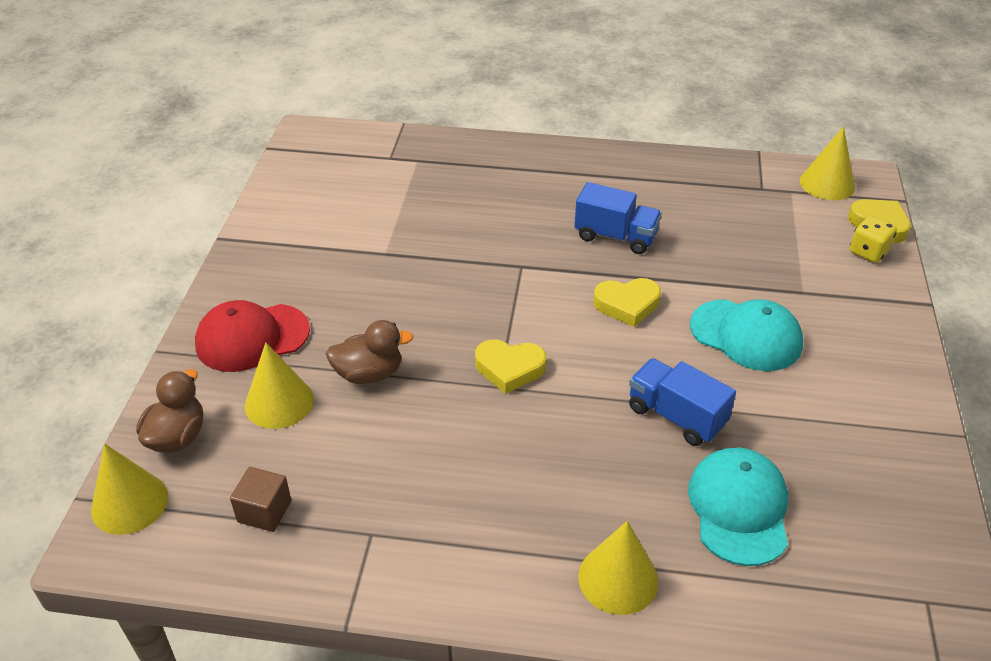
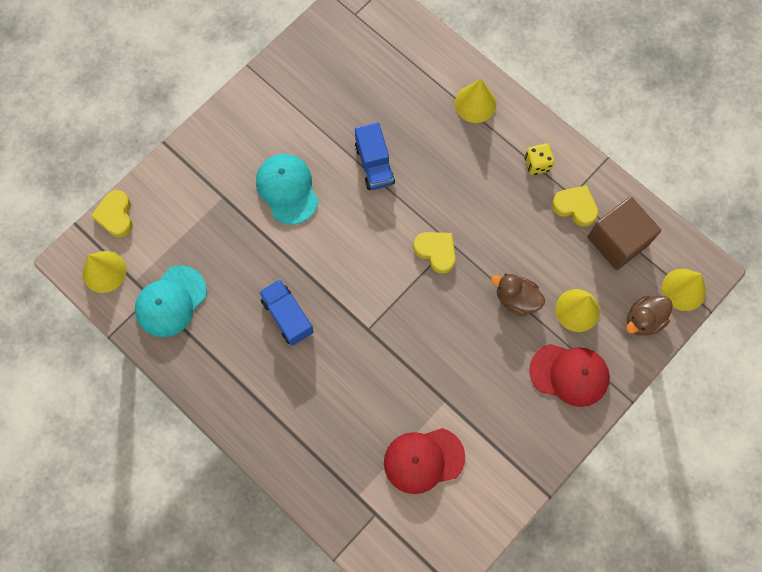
camera: 145 degrees left, 30 degrees up
(264, 511) = (617, 241): brown cube -> brown cube, size x1.91
(373, 206) = (423, 460): none -> red cap
(627, 305) = (332, 254): yellow heart -> yellow heart (575, 207)
(739, 508) = (391, 100): turquoise cap -> turquoise cap (171, 301)
(868, 252) = (150, 199): yellow dice -> yellow dice (537, 164)

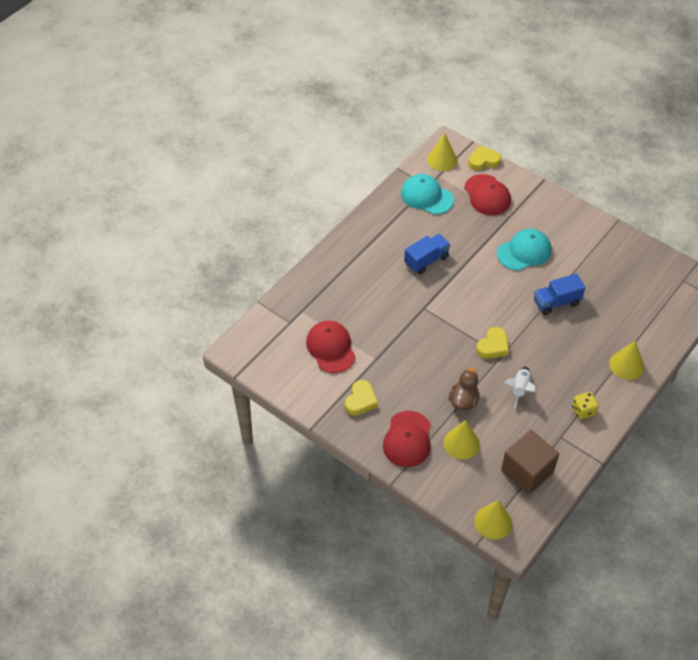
camera: 85 degrees right, 20 degrees down
(181, 220) = (487, 195): none -> red cap
(503, 230) = (520, 389): none -> white rocket
(575, 207) = (551, 439): yellow heart -> yellow heart (360, 400)
(643, 320) = (461, 491): brown duck -> none

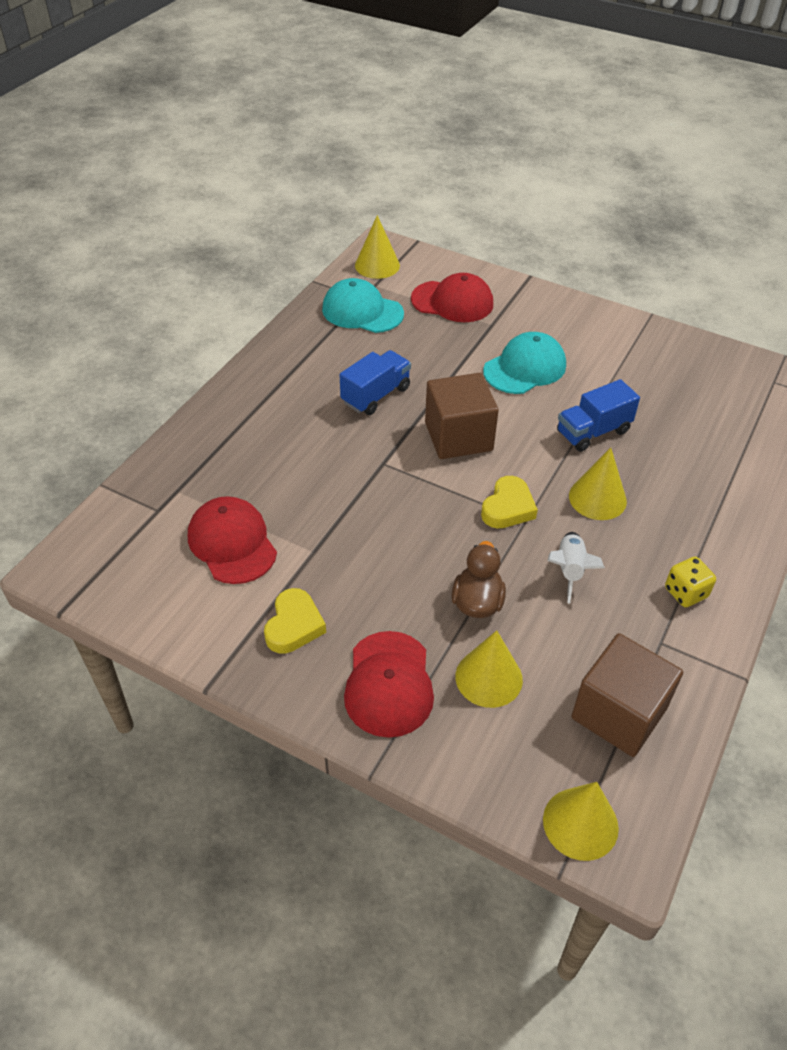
camera: 10 degrees left, 5 degrees down
(472, 296) = (458, 436): none -> brown cube
(483, 161) = (437, 261): yellow heart -> none
(487, 195) = (452, 301): red cap -> red cap turned 45 degrees counterclockwise
(626, 365) = (732, 511): yellow cone -> yellow cone (597, 498)

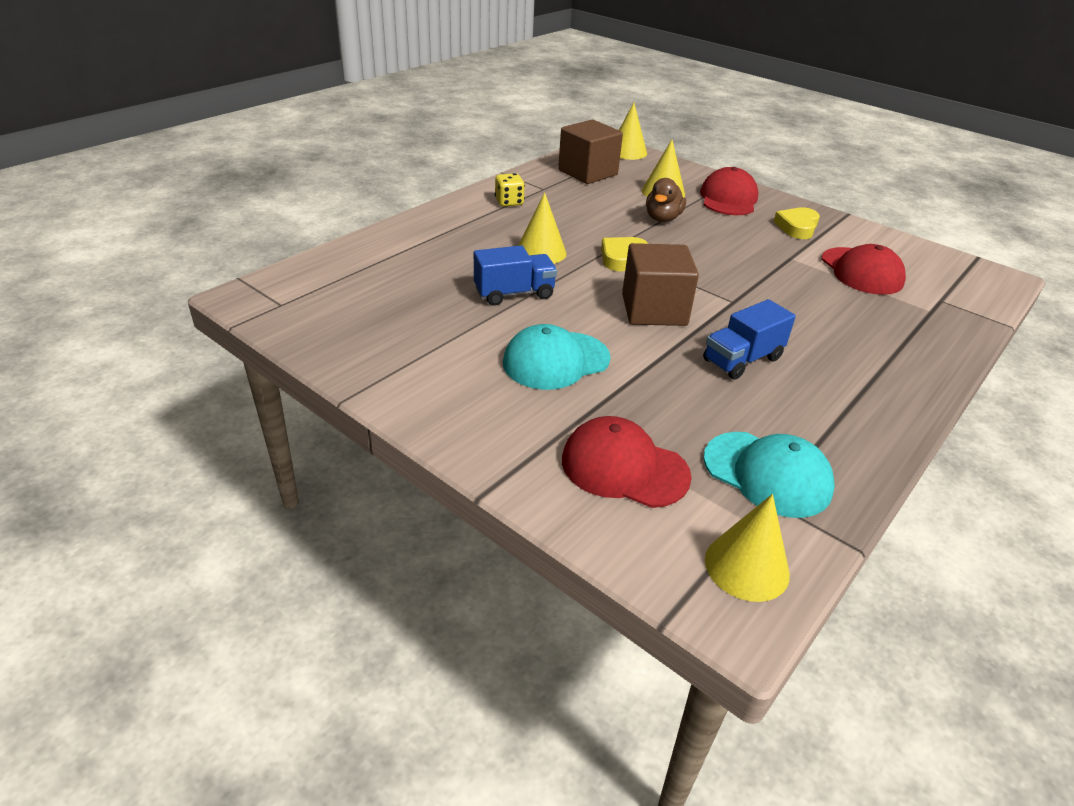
camera: 170 degrees left, 10 degrees down
(569, 570) = (587, 222): white rocket -> none

